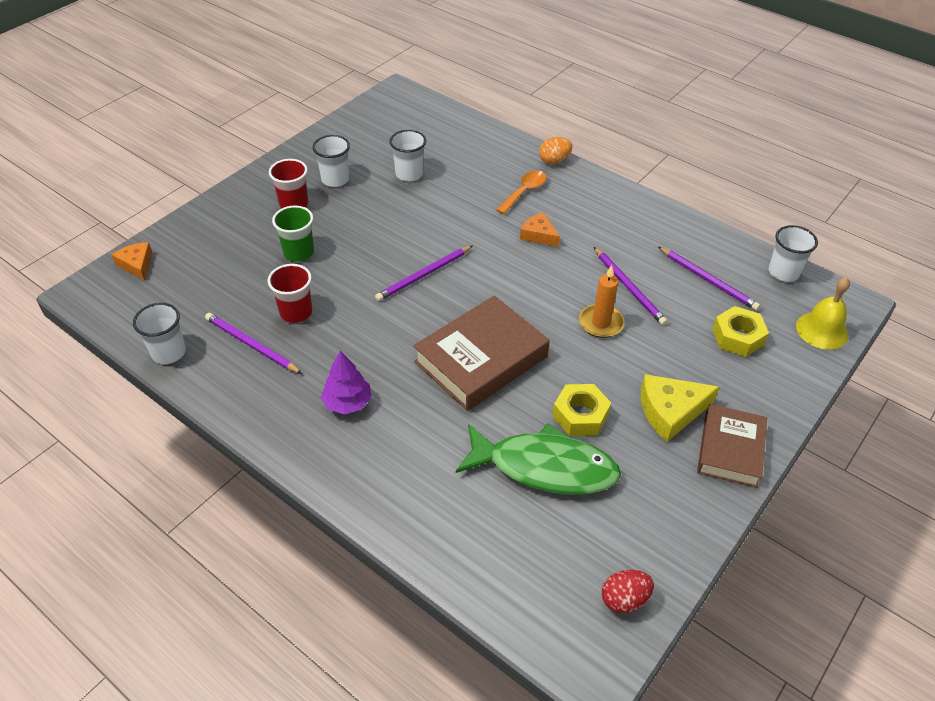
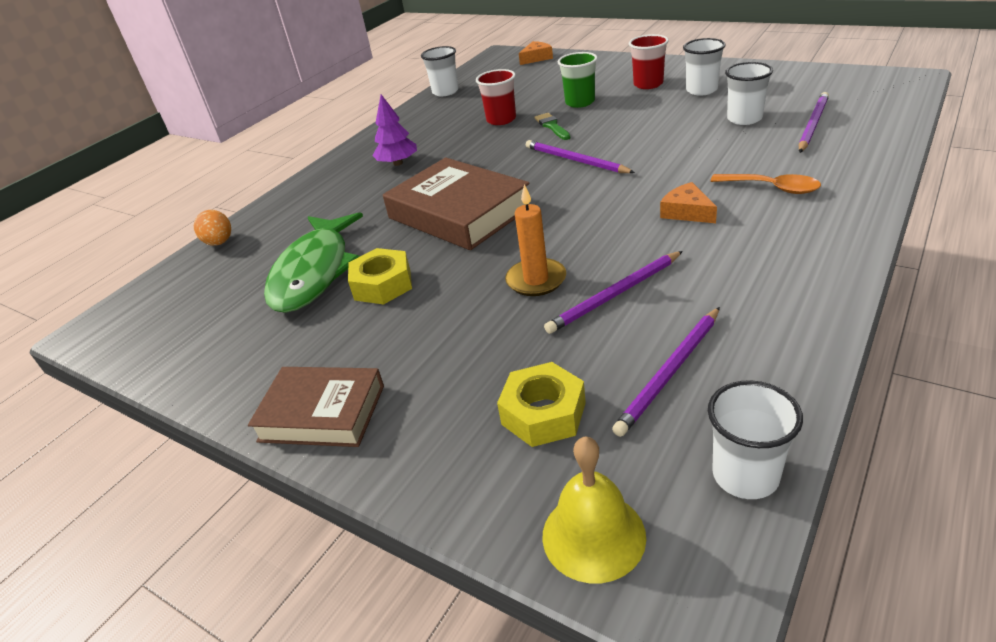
camera: 90 degrees right, 10 degrees down
(251, 345) = (458, 114): purple pencil -> purple pencil (813, 124)
(341, 279) = (552, 126): none -> green brush
(538, 235) = (687, 212): orange cheese -> orange cheese turned 75 degrees counterclockwise
(554, 161) = (869, 197): orange egg -> orange egg (219, 243)
(624, 599) = (148, 342): red egg -> none
(670, 411) = (389, 353): yellow cheese -> none

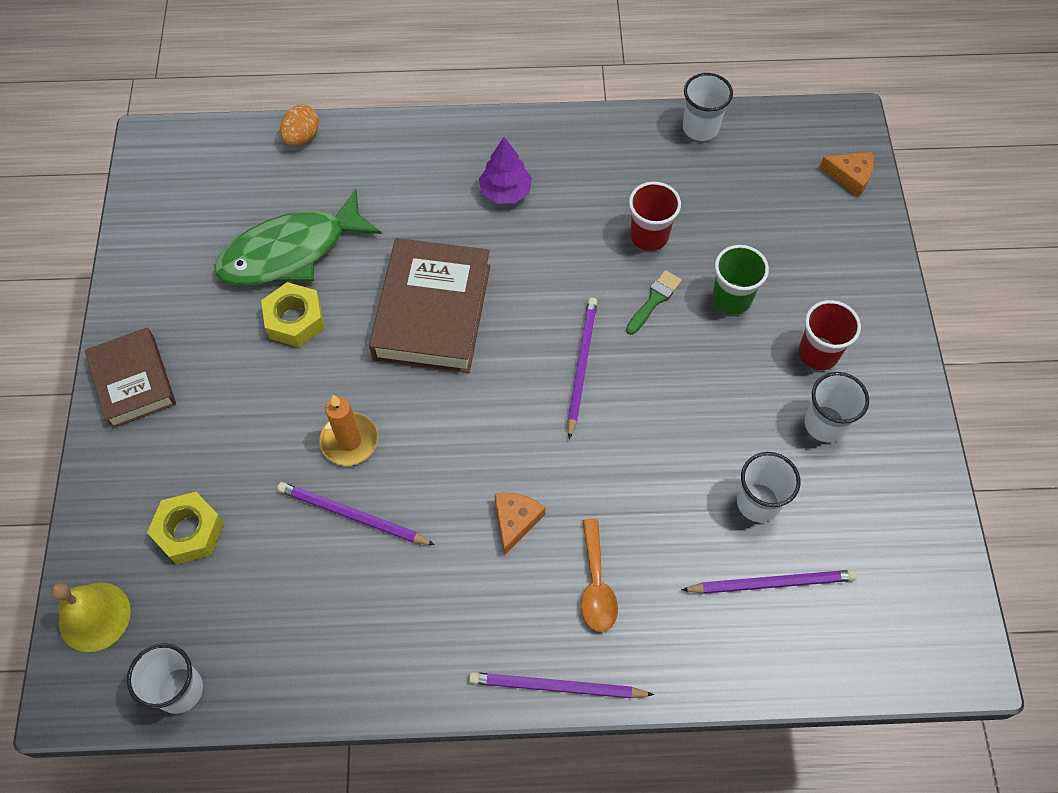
camera: 50 degrees right, 25 degrees up
(670, 372) = (267, 600): purple pencil -> purple pencil (556, 687)

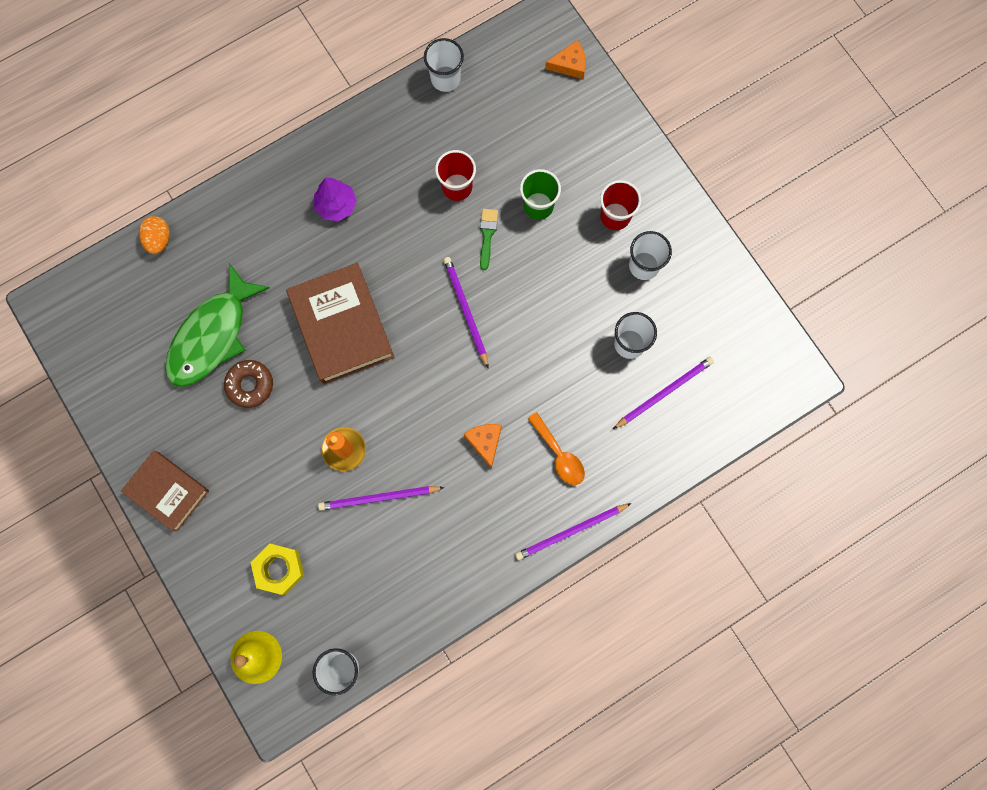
camera: 30 degrees left, 15 degrees up
(295, 320) = (250, 385): yellow nut -> brown donut

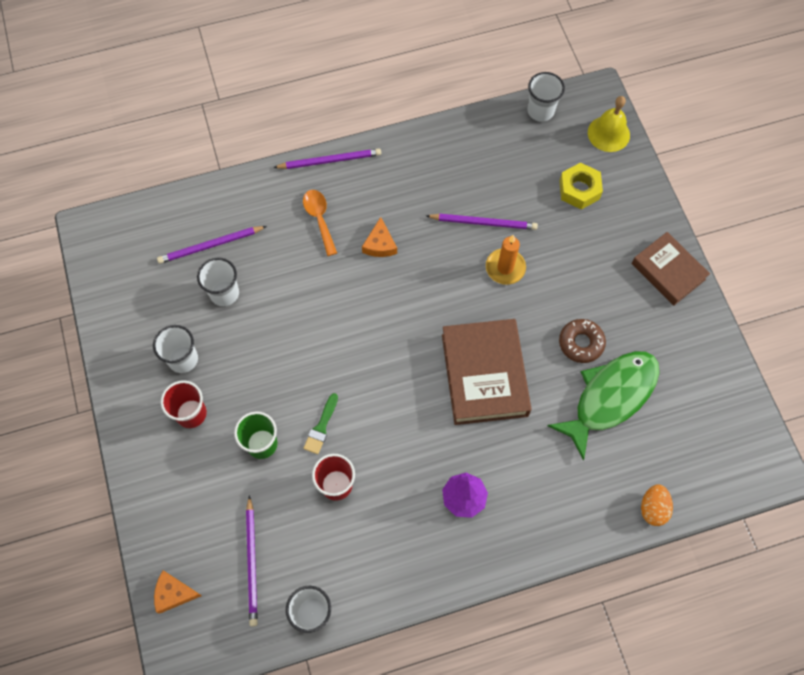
camera: 165 degrees left, 10 degrees down
(466, 310) = (363, 360): purple pencil -> purple pencil (252, 562)

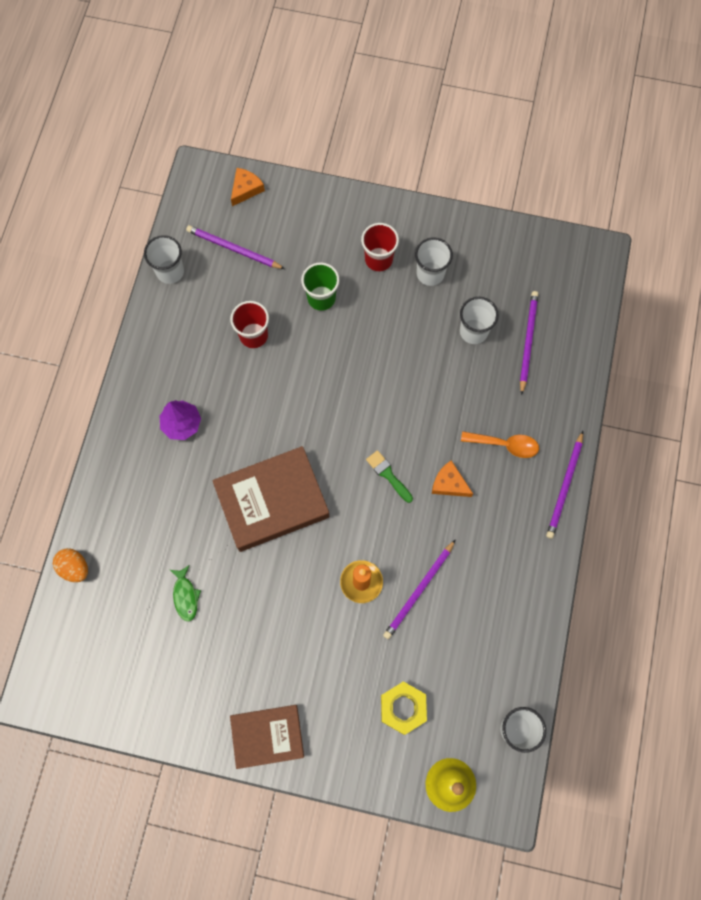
camera: 120 degrees right, 5 degrees up
(321, 427) = (308, 348): green brush -> green brush (388, 475)
(484, 375) = (272, 501): brown book -> brown book turned 45 degrees counterclockwise
(581, 343) = (249, 603): brown donut -> none
(610, 397) = (185, 596): green fish -> green fish, size x0.42

